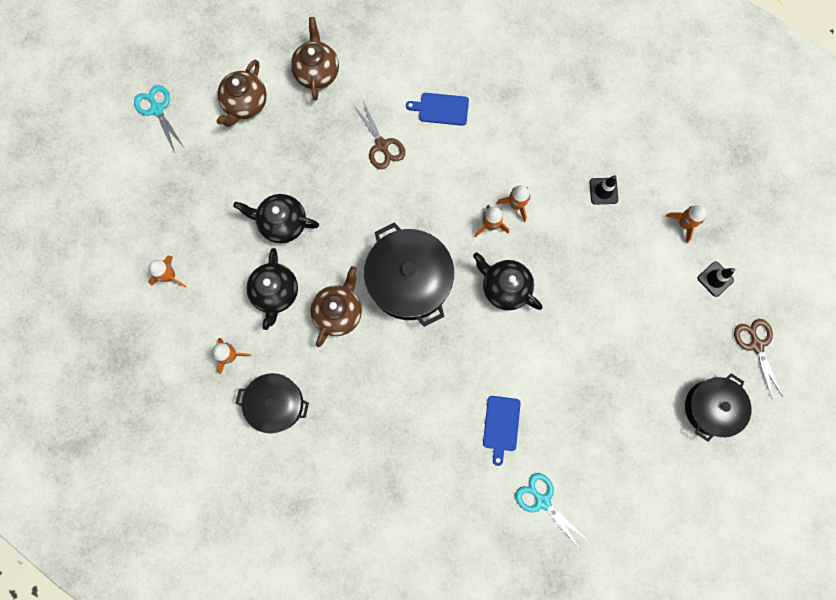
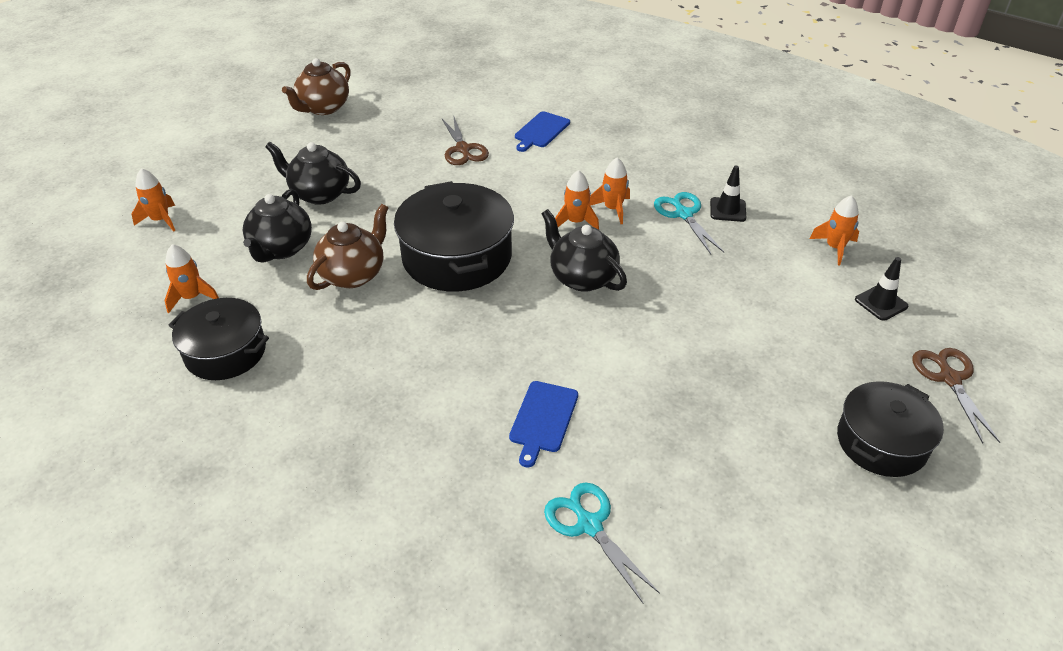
camera: 10 degrees right, 35 degrees down
(157, 109) = (227, 102): turquoise scissors -> turquoise scissors (683, 214)
(317, 72) = (411, 95): brown teapot -> none
(441, 109) = (541, 131): blue cutting board -> blue cutting board turned 75 degrees counterclockwise

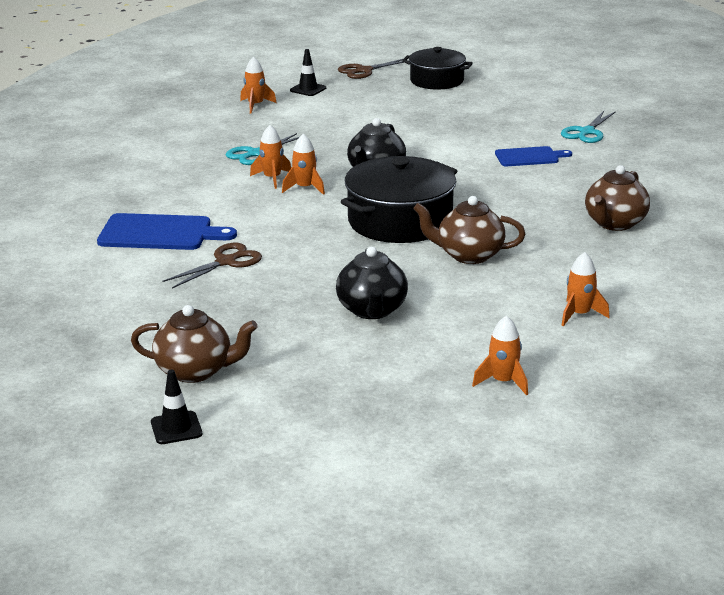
camera: 115 degrees left, 15 degrees down
(225, 352) = (613, 275): black pot -> none
(281, 249) = (473, 298): black teapot -> none
(317, 408) = (614, 223): none -> brown teapot
(541, 131) = (160, 233): blue cutting board -> blue cutting board, size x1.60
(727, 210) = (235, 141): black traffic cone -> black traffic cone (176, 428)

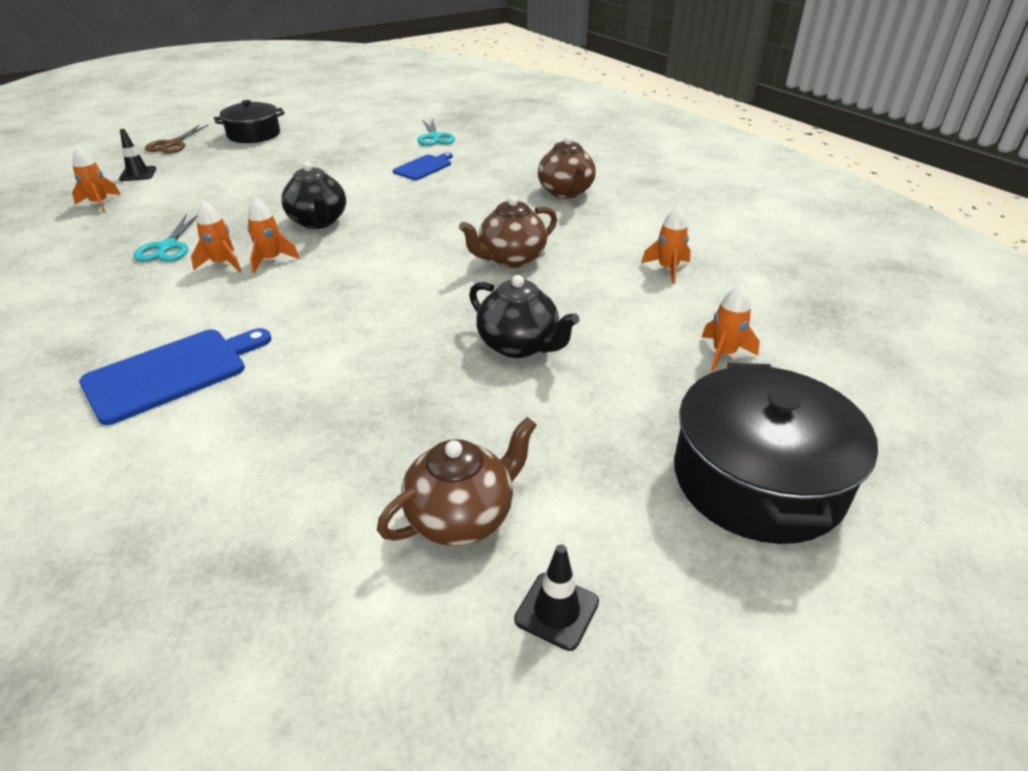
camera: 45 degrees left, 10 degrees up
(226, 262) = (300, 368): brown scissors -> none
(400, 221) = (408, 254): black pot -> black pot (758, 479)

